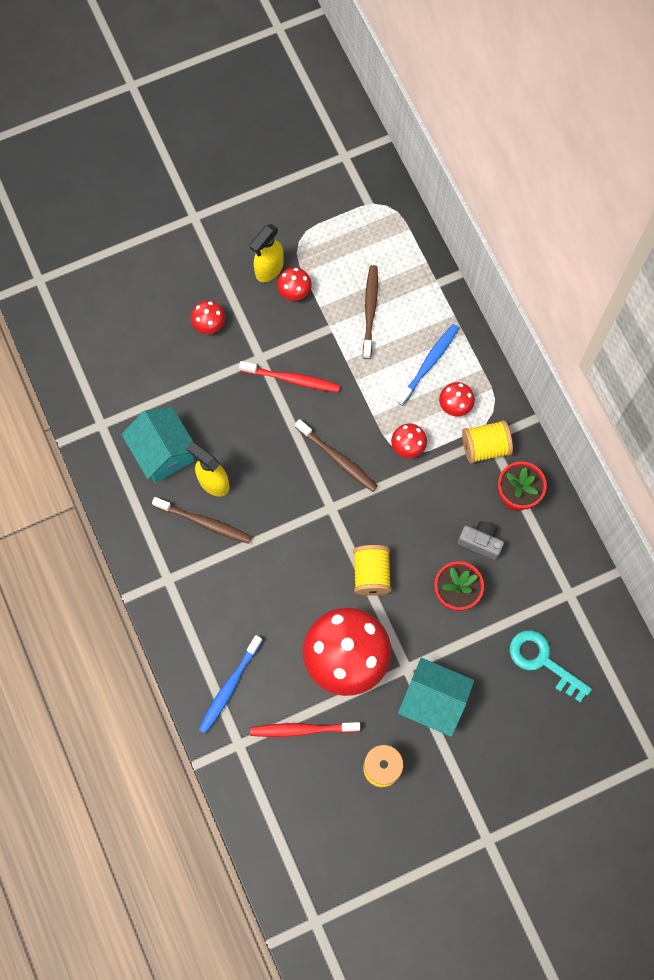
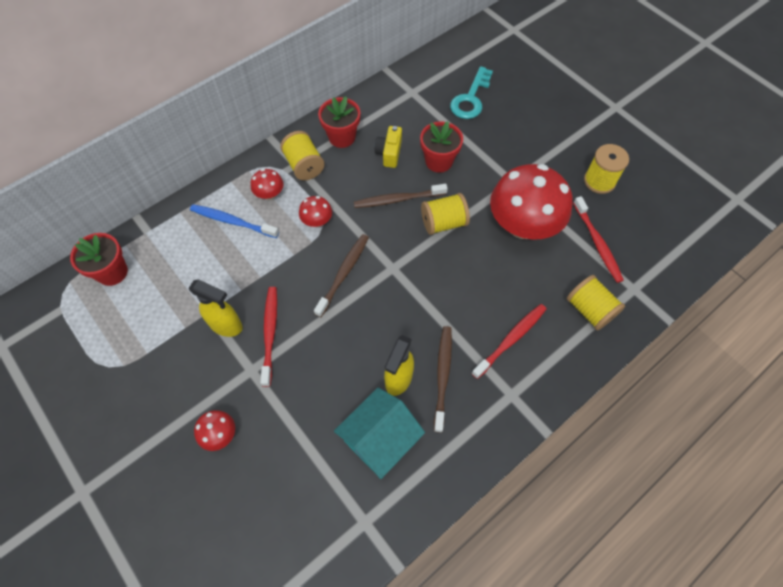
camera: 105 degrees left, 10 degrees down
(221, 598) = (511, 339): none -> red toothbrush
(229, 687) = (589, 310): blue toothbrush -> yellow spool
(269, 269) = (146, 388): yellow spray bottle -> yellow spray bottle (226, 325)
(294, 291) = (169, 356): red mushroom -> none
(370, 310) = (183, 281): brown toothbrush -> brown toothbrush (397, 199)
(397, 249) = (112, 272): none -> red flower pot
(433, 701) = (531, 158): turquoise house -> none
(480, 542) = (389, 153): grey camera -> yellow camera

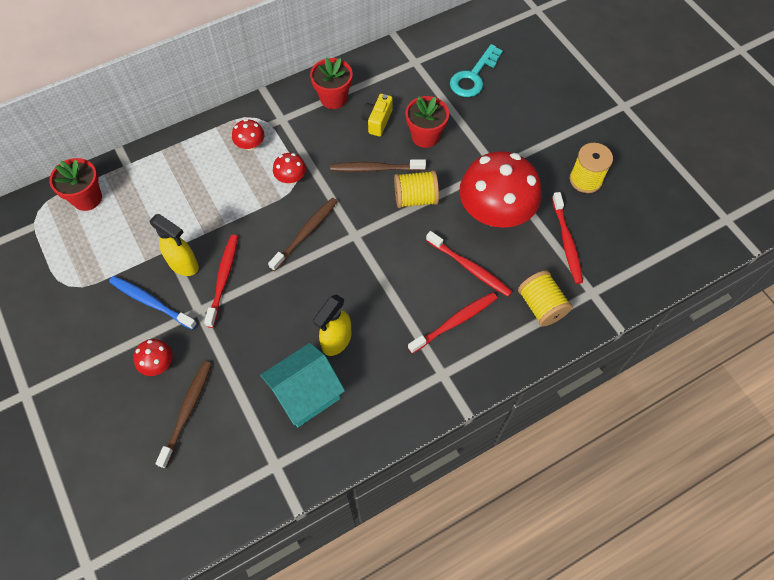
camera: 10 degrees right, 0 degrees up
(232, 221) = (209, 166): blue toothbrush -> blue toothbrush (151, 302)
(304, 165) = (290, 121): yellow spool -> none
(442, 375) = (380, 344): brown toothbrush -> brown toothbrush (187, 411)
(512, 283) = (470, 268): none -> red toothbrush

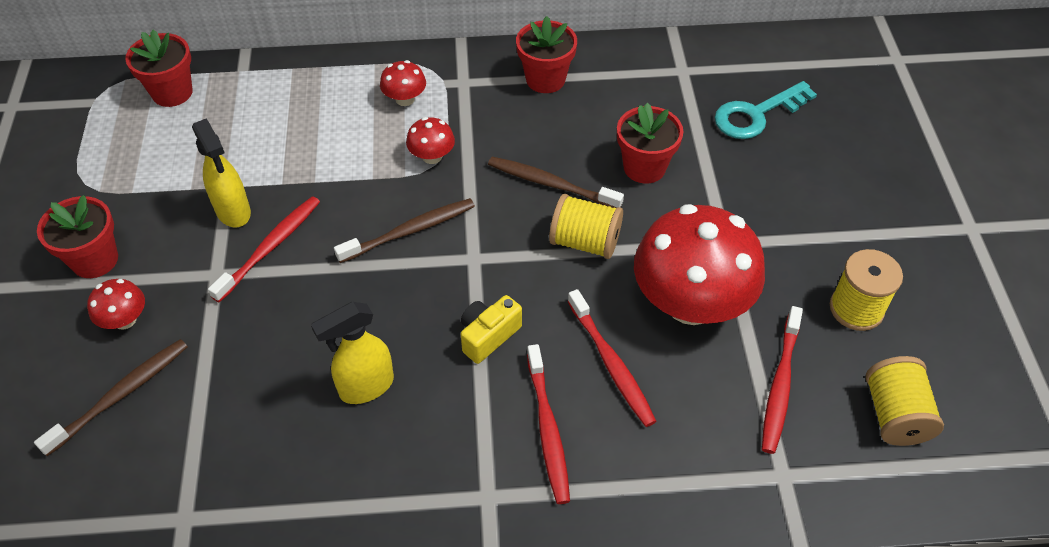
camera: 25 degrees right, 10 degrees down
(111, 334) = (95, 260): none -> red flower pot
(151, 302) = (165, 240): blue toothbrush -> none
(306, 394) = (283, 440): turquoise house -> none
(377, 121) = (588, 126): yellow camera -> yellow camera (488, 336)
(455, 322) = (548, 430): red toothbrush -> red toothbrush turned 90 degrees clockwise
(541, 306) = (690, 461): yellow spool -> yellow spool (894, 415)

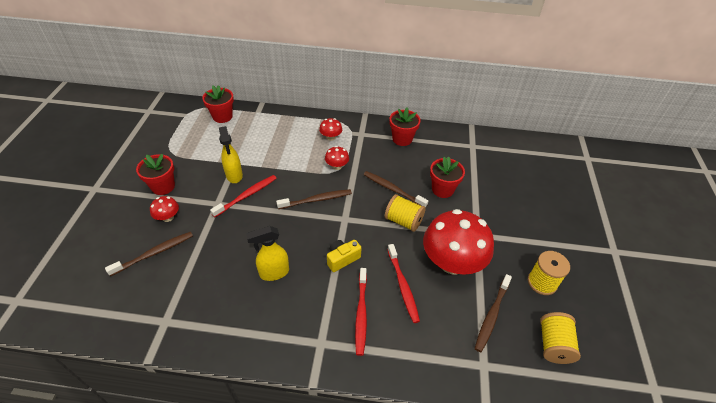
camera: 10 degrees right, 5 degrees down
(756, 114) = (506, 173): turquoise key -> none
(780, 386) = (491, 316): red toothbrush -> brown toothbrush

